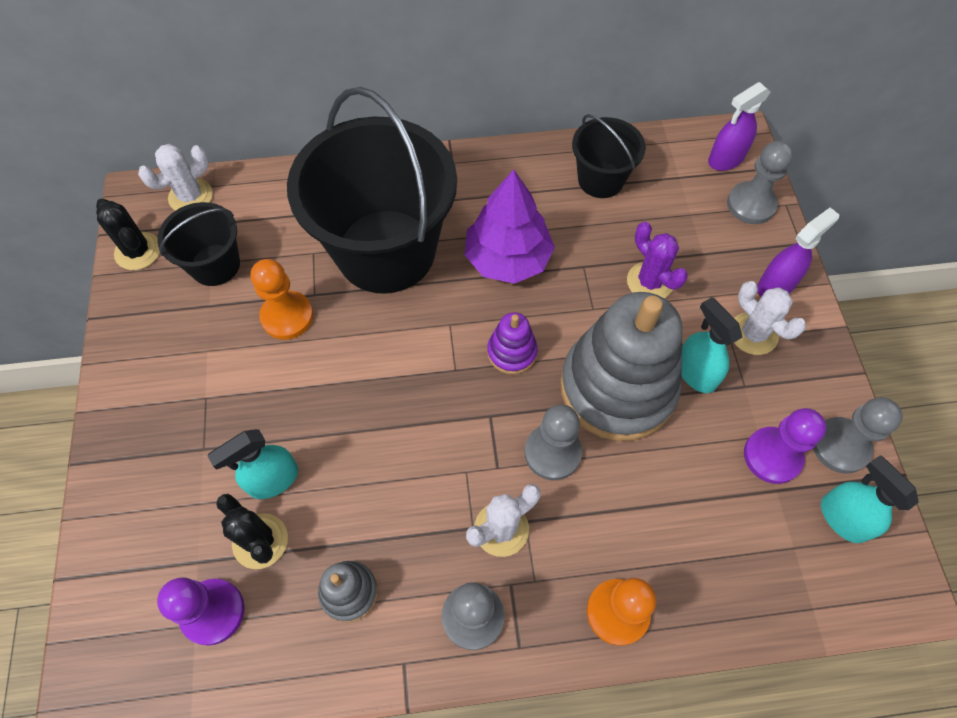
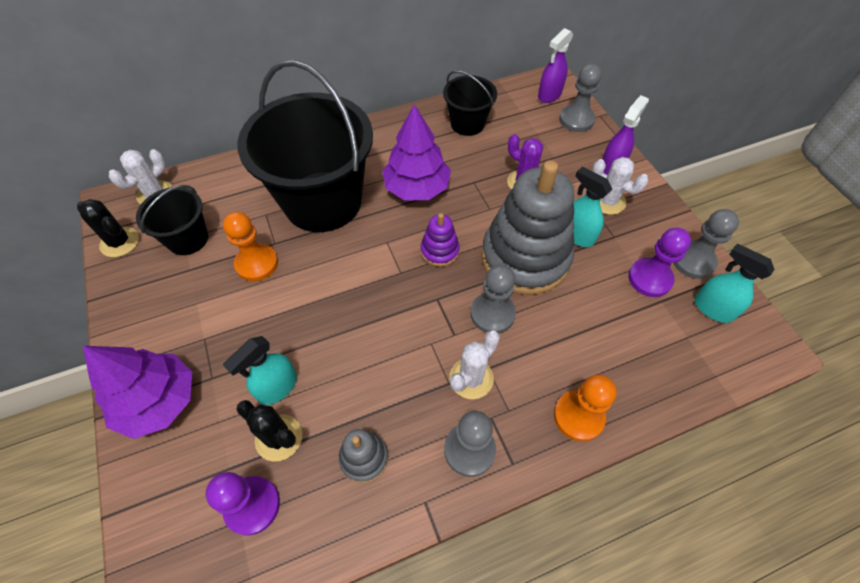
camera: 15 degrees left, 5 degrees down
(139, 461) = (158, 401): none -> purple tree

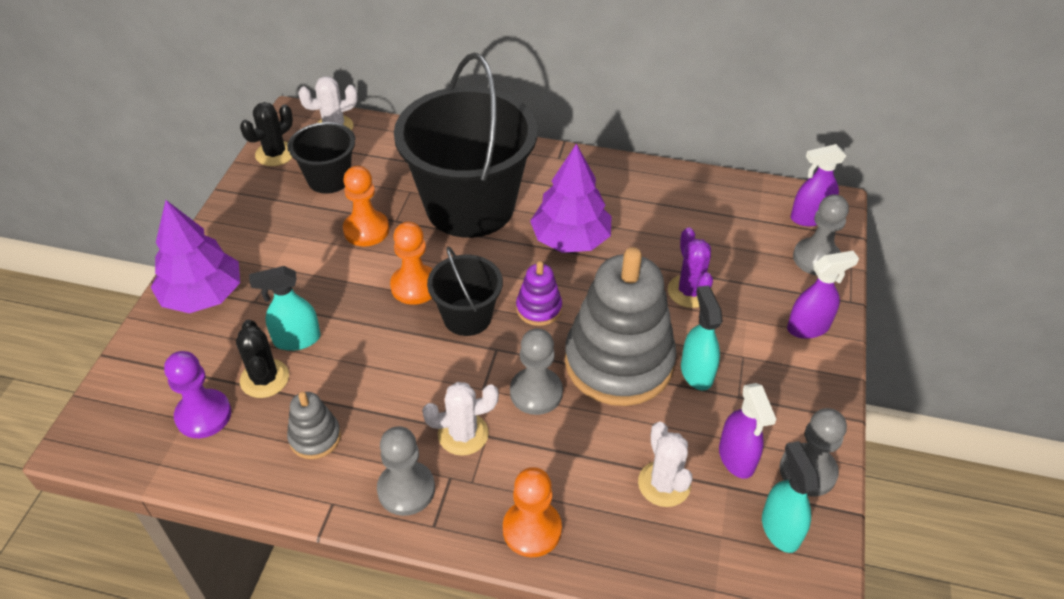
camera: 35 degrees right, 10 degrees down
(119, 242) = (275, 154): black cactus -> black cactus turned 60 degrees clockwise
(335, 286) = (414, 286): none -> orange pawn
(467, 124) = (683, 203): black bucket -> black bucket (467, 317)
(607, 201) = (767, 358): white cactus -> white cactus (664, 484)
(649, 278) = (736, 458): purple pawn -> purple spray bottle

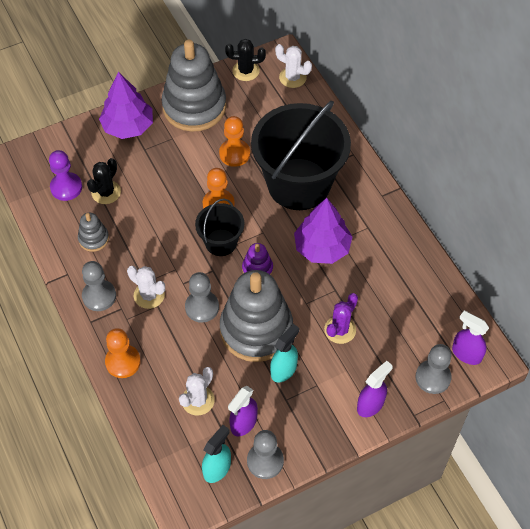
camera: 50 degrees right, 10 degrees up
(260, 222) = (194, 107): none -> grey stacking toy
(296, 340) = (139, 185): turquoise spray bottle -> none
(329, 179) = (252, 108): black bucket -> none
(808, 327) = (370, 405): purple spray bottle -> purple spray bottle turned 75 degrees counterclockwise

